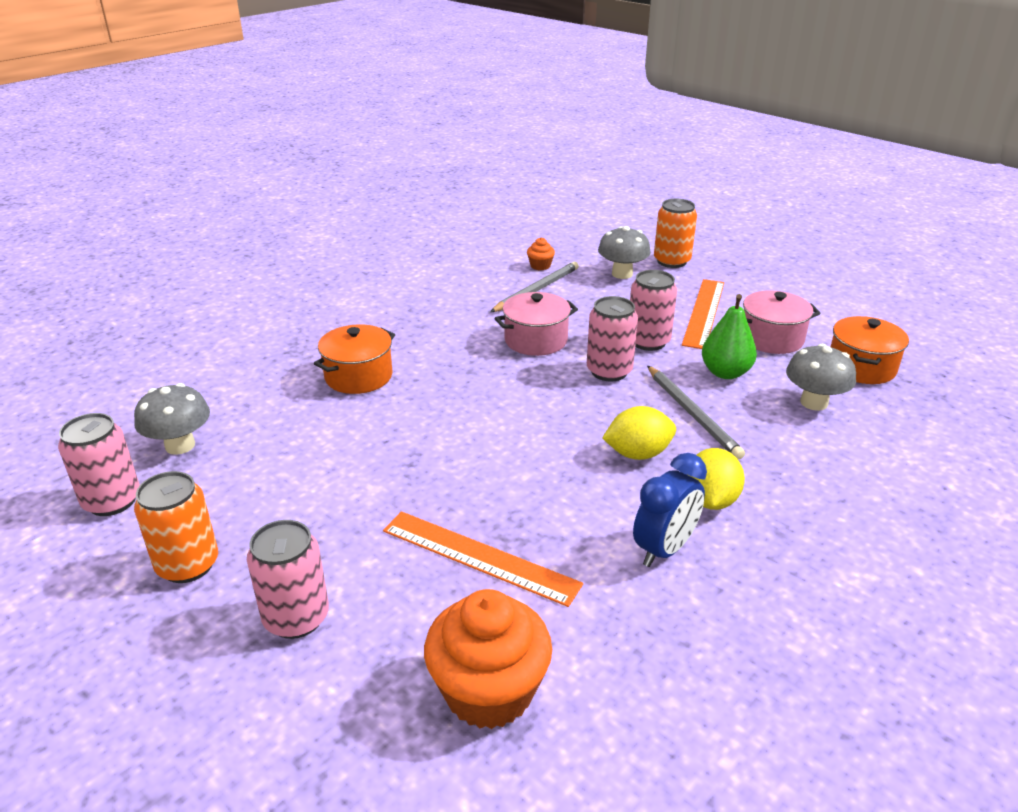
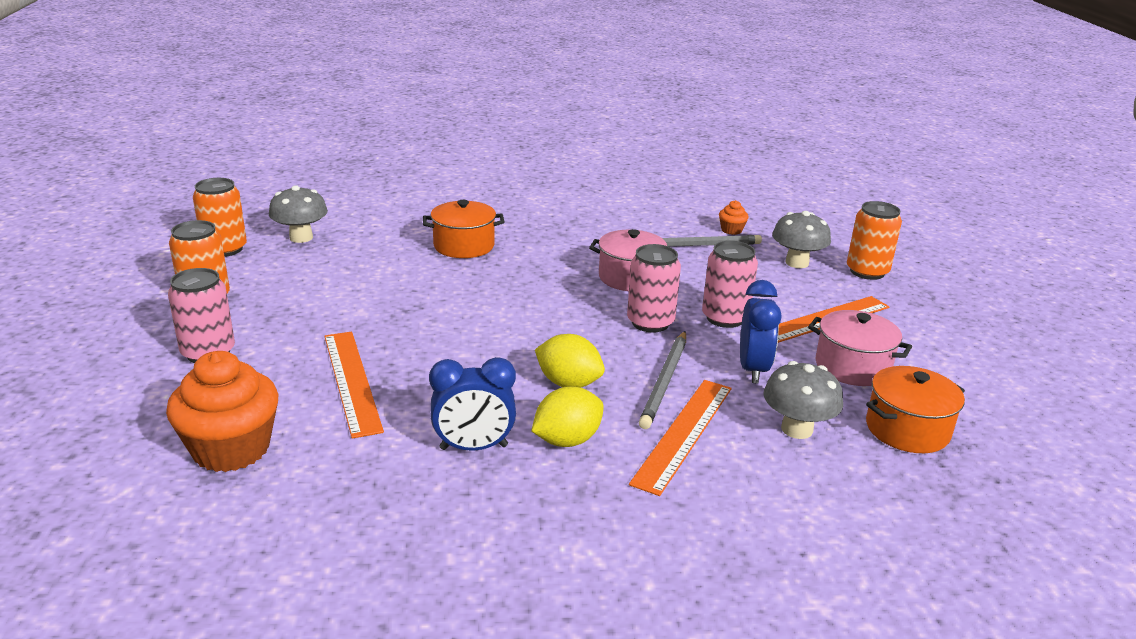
camera: 40 degrees right, 5 degrees down
(112, 501) = (225, 249): pink can -> orange can
(725, 373) = (753, 369): green pear -> blue clock
(765, 447) = (684, 433): none -> orange ruler

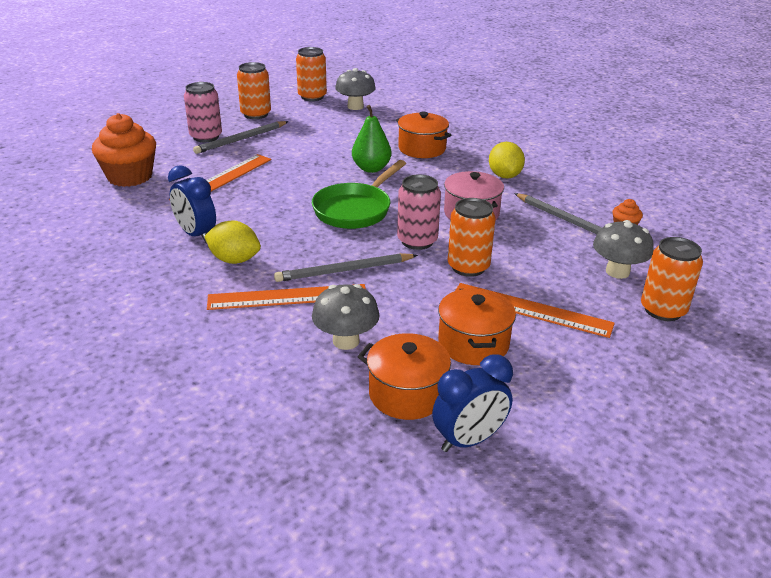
camera: 55 degrees right, 5 degrees up
(261, 332) = (241, 139): none -> grey pencil
(467, 286) = (371, 168): none -> green pear
(545, 329) = (355, 209): none -> green pan
(568, 383) = (299, 239): yellow lemon -> yellow lemon (504, 176)
(725, 318) = (468, 267): pink can -> orange can
(753, 369) = (407, 300): blue clock -> blue clock (469, 440)
(852, 367) = (473, 343): pink pot -> orange pot

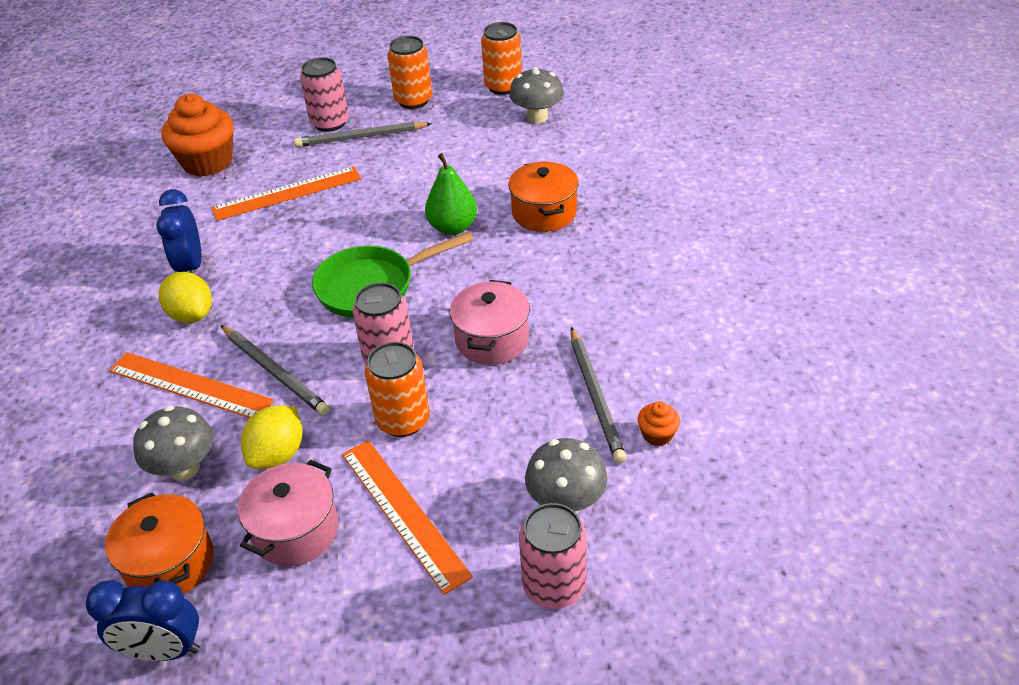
camera: 35 degrees right, 10 degrees up
(344, 271) = (275, 372): grey pencil -> grey pencil turned 150 degrees counterclockwise
(473, 343) = (295, 530): orange pot -> pink pot
(504, 176) = (598, 291): yellow lemon -> yellow lemon (278, 454)
(663, 310) = (554, 586): orange can -> pink can

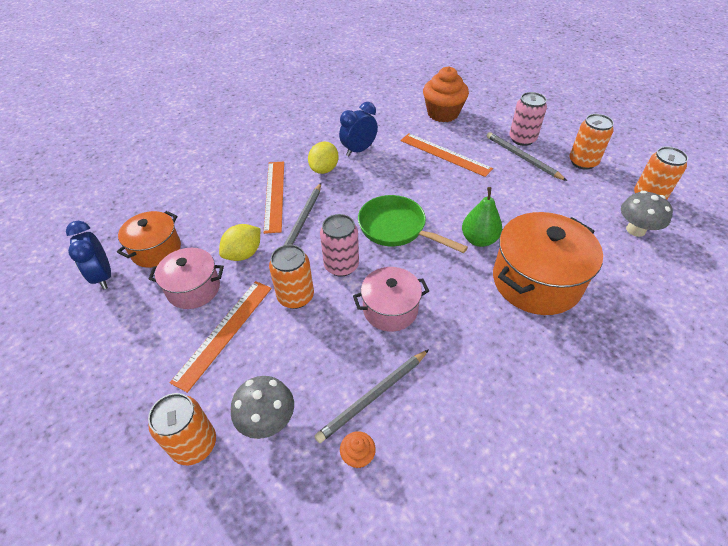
camera: 60 degrees right, 5 degrees up
(184, 468) = (218, 223): grey mushroom -> none
(278, 454) = (244, 254): yellow lemon -> yellow lemon turned 45 degrees counterclockwise
(544, 213) = (536, 281): orange pot -> orange pot, size x1.66
(554, 586) = (194, 444): pink can -> orange can

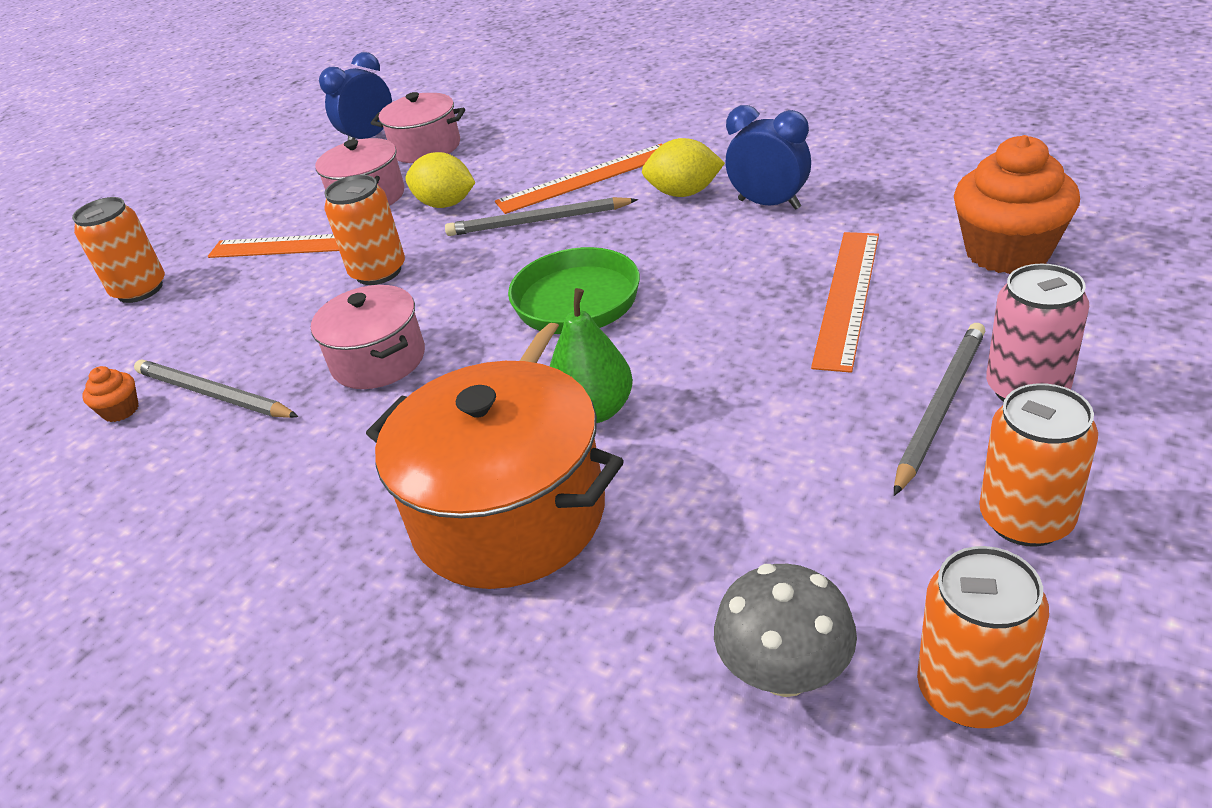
camera: 75 degrees right, 10 degrees down
(156, 250) = (426, 148): orange pot -> pink pot
(267, 420) = (172, 324): grey mushroom -> none
(341, 265) = (456, 287): pink can -> none

